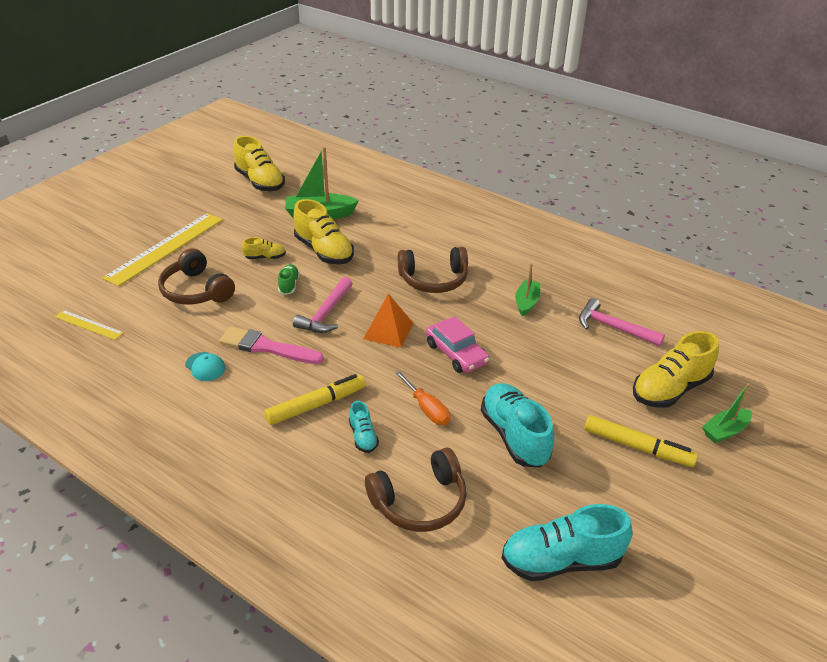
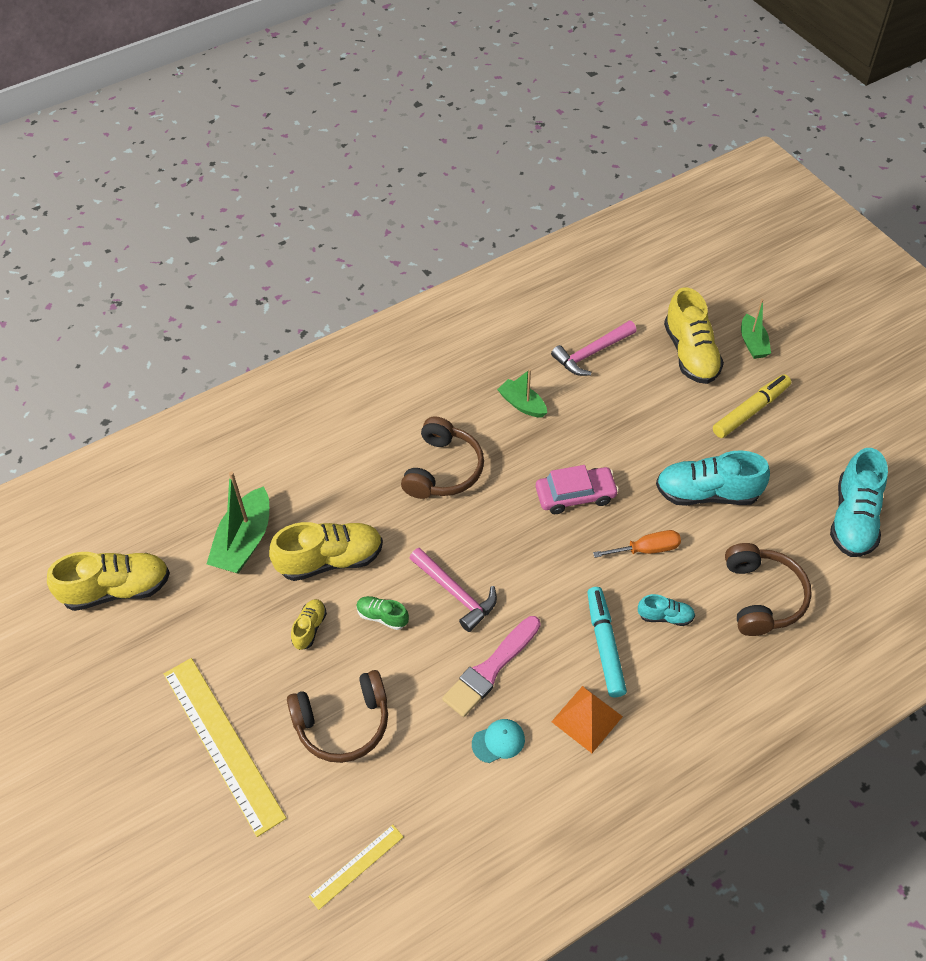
camera: 65 degrees left, 15 degrees up
(316, 405) = (604, 645): yellow marker -> turquoise marker
(388, 331) = (513, 542): orange pyramid -> orange pyramid (587, 719)

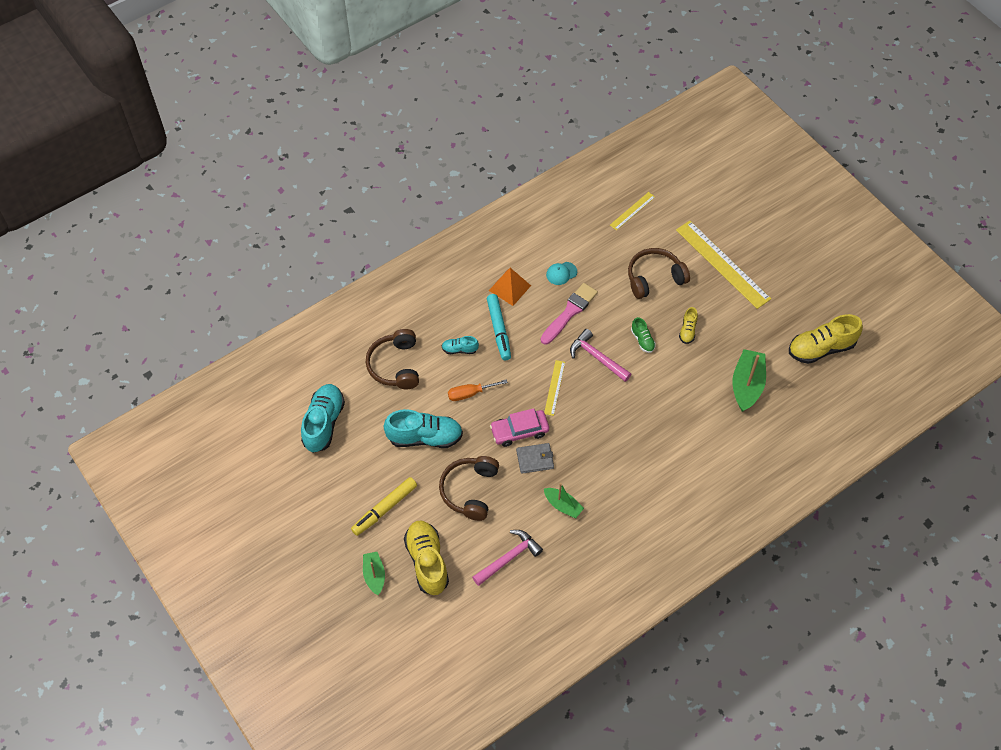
camera: 175 degrees right, 5 degrees up
(330, 560) = (684, 375): yellow shoe -> none
(382, 616) = (642, 340): green shoe -> green shoe turned 45 degrees clockwise
(443, 470) = (617, 446): brown headphones -> brown headphones (469, 491)
(523, 552) = (554, 387): none -> yellow ruler
(555, 459) = (535, 459): none -> grey wallet

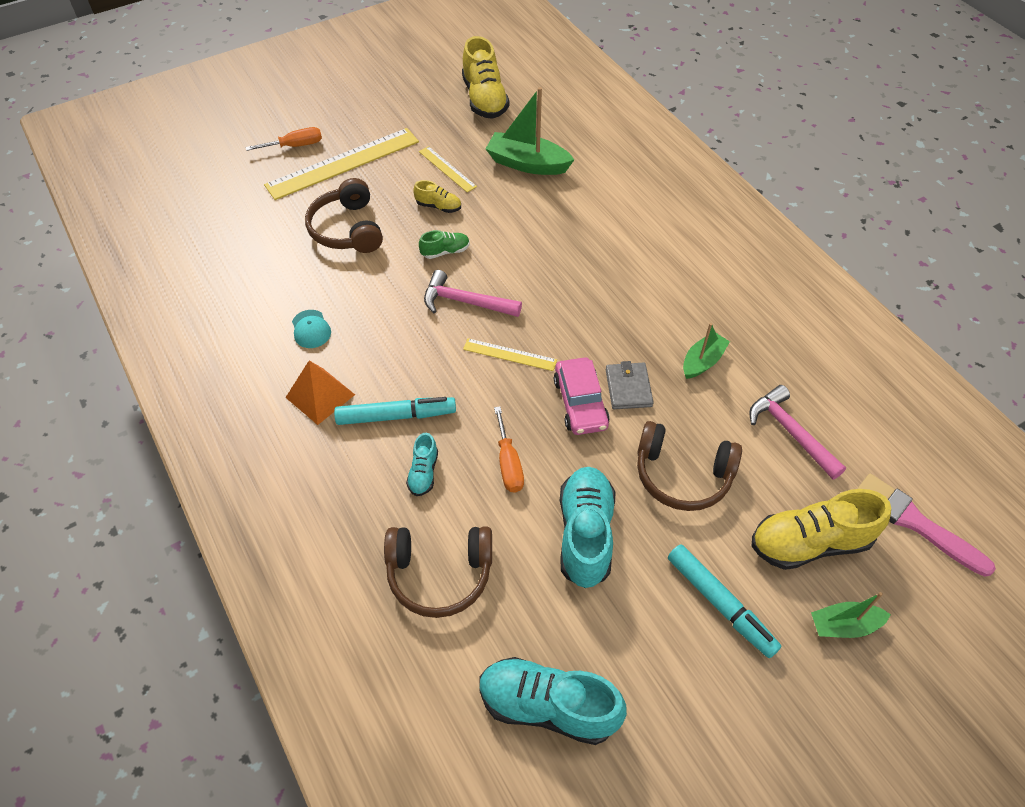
camera: 85 degrees left, 5 degrees down
(384, 509) = (720, 604): yellow marker -> turquoise marker
(570, 312) = (383, 325): pink brush -> pink brush (915, 522)
(597, 357) = (465, 302): pink hammer -> pink hammer turned 60 degrees clockwise
(632, 211) = (226, 240): yellow ruler -> yellow ruler (447, 169)
(735, 231) = (295, 146): none -> orange screwdriver

